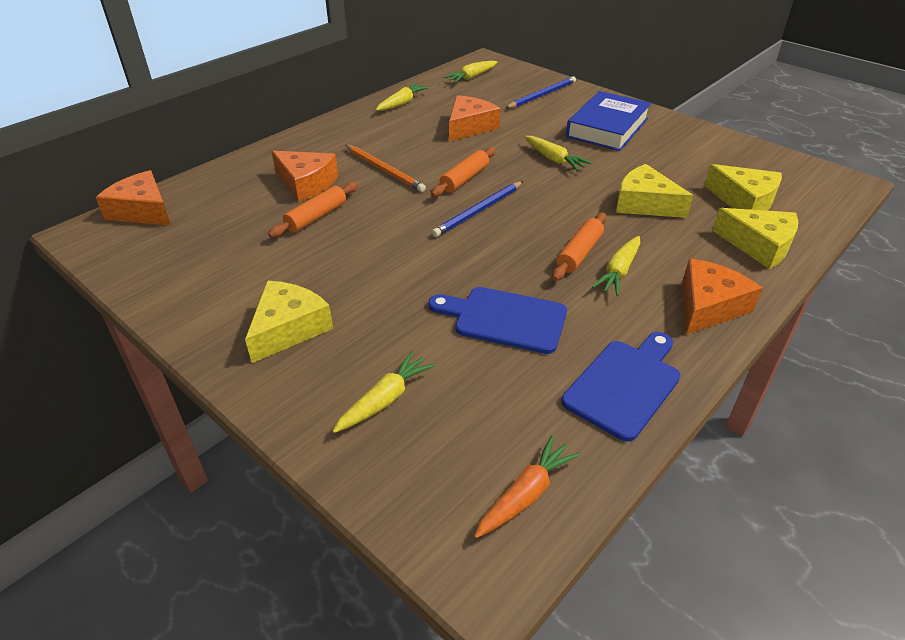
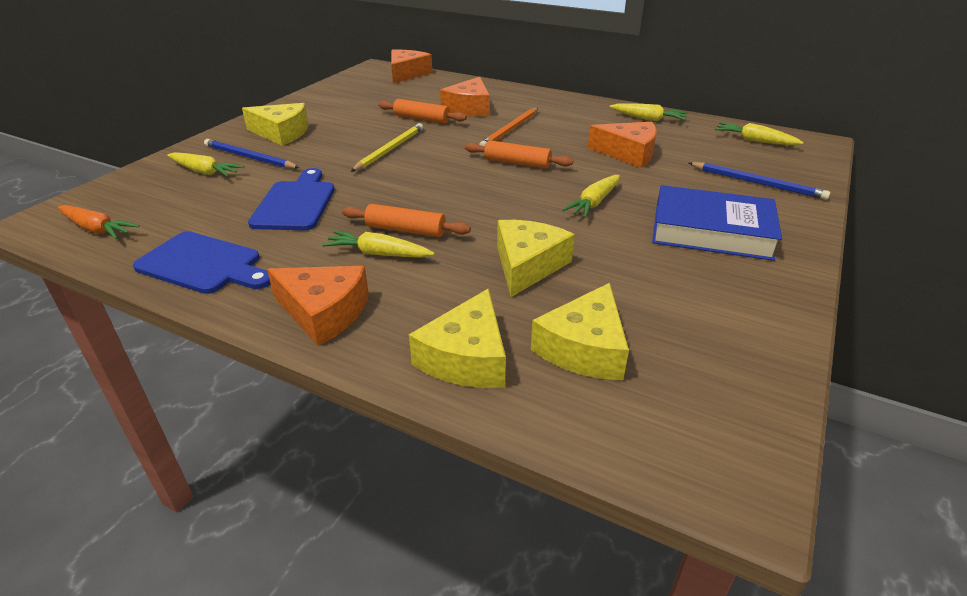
camera: 75 degrees right, 5 degrees down
(393, 246) = (390, 149): none -> yellow pencil
(478, 211) = (461, 175): blue pencil -> blue pencil (249, 157)

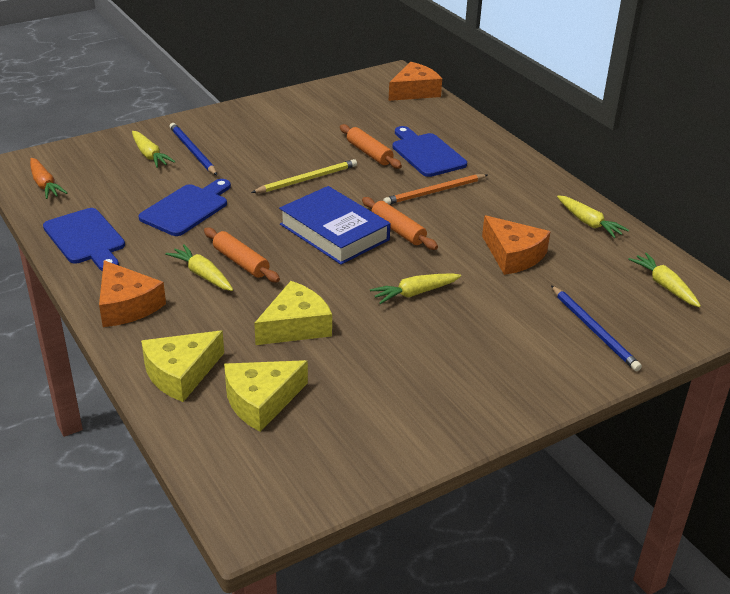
camera: 30 degrees right, 0 degrees up
(281, 133) = (238, 132): yellow cheese -> none
(469, 108) = (426, 153): orange cheese -> blue cutting board
(711, 231) = (480, 357): blue book -> blue book (334, 232)

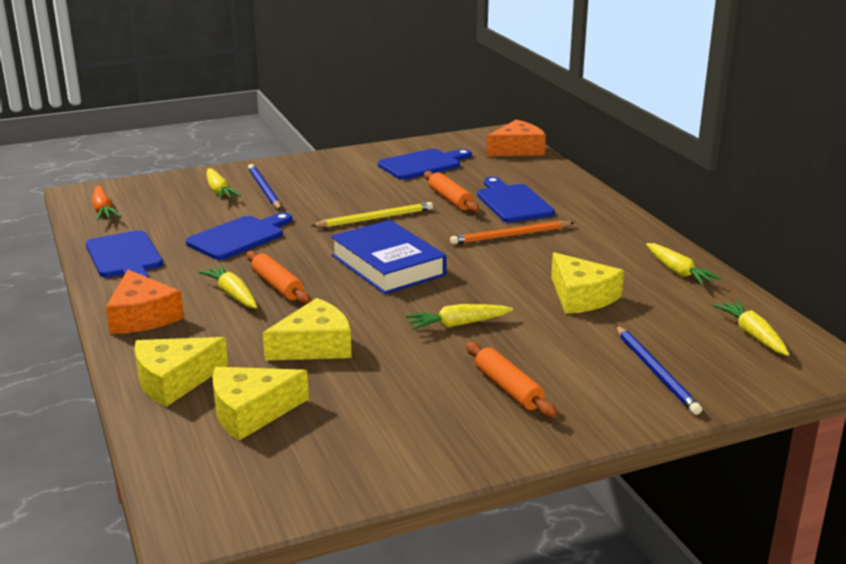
camera: 10 degrees right, 10 degrees down
(332, 113) = (423, 164): none -> blue cutting board
(398, 230) = (458, 267): orange rolling pin -> orange rolling pin (508, 389)
(513, 255) = (581, 296): orange cheese -> yellow cheese

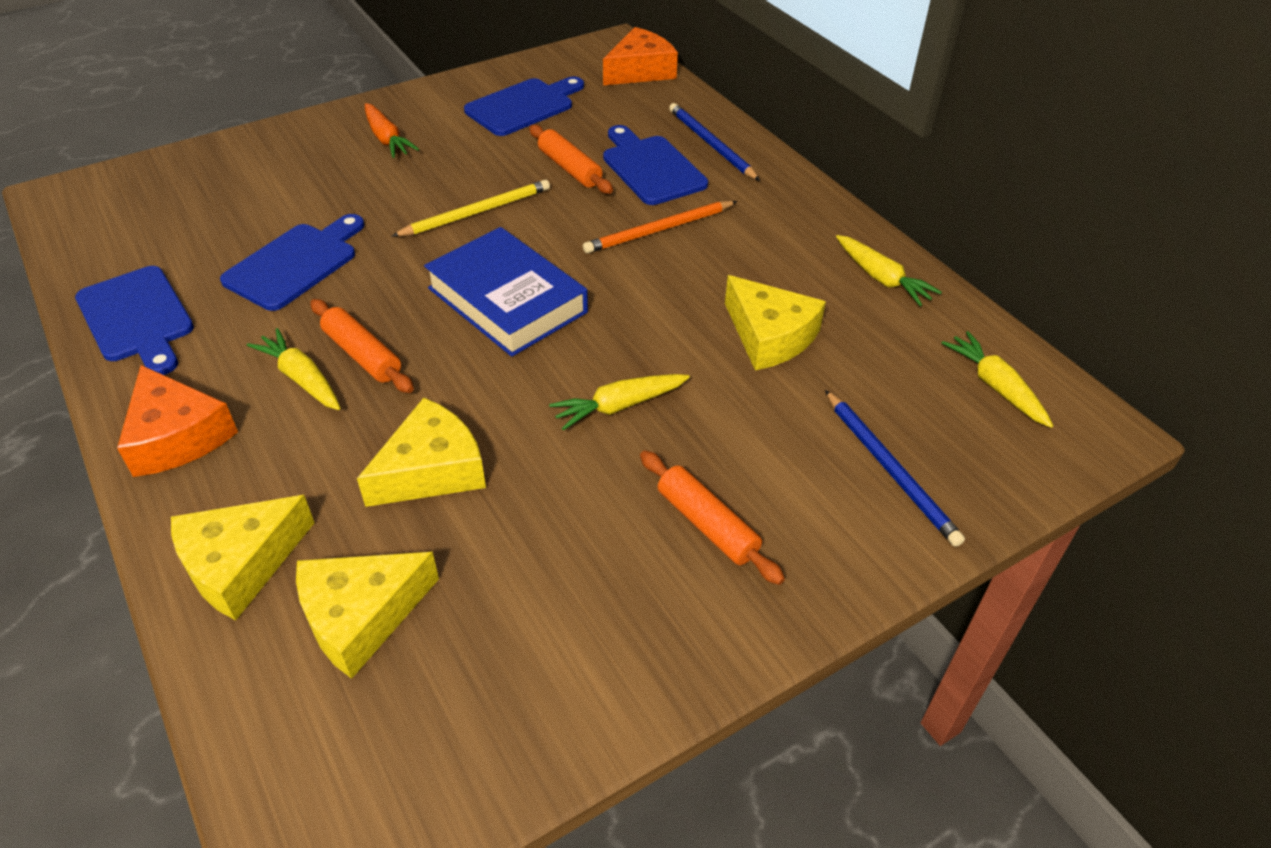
camera: 10 degrees left, 20 degrees up
(103, 210) = (94, 227): orange carrot -> orange carrot (387, 139)
(219, 191) = (255, 176): yellow carrot -> none
(264, 189) = (317, 169): blue pencil -> blue pencil (711, 144)

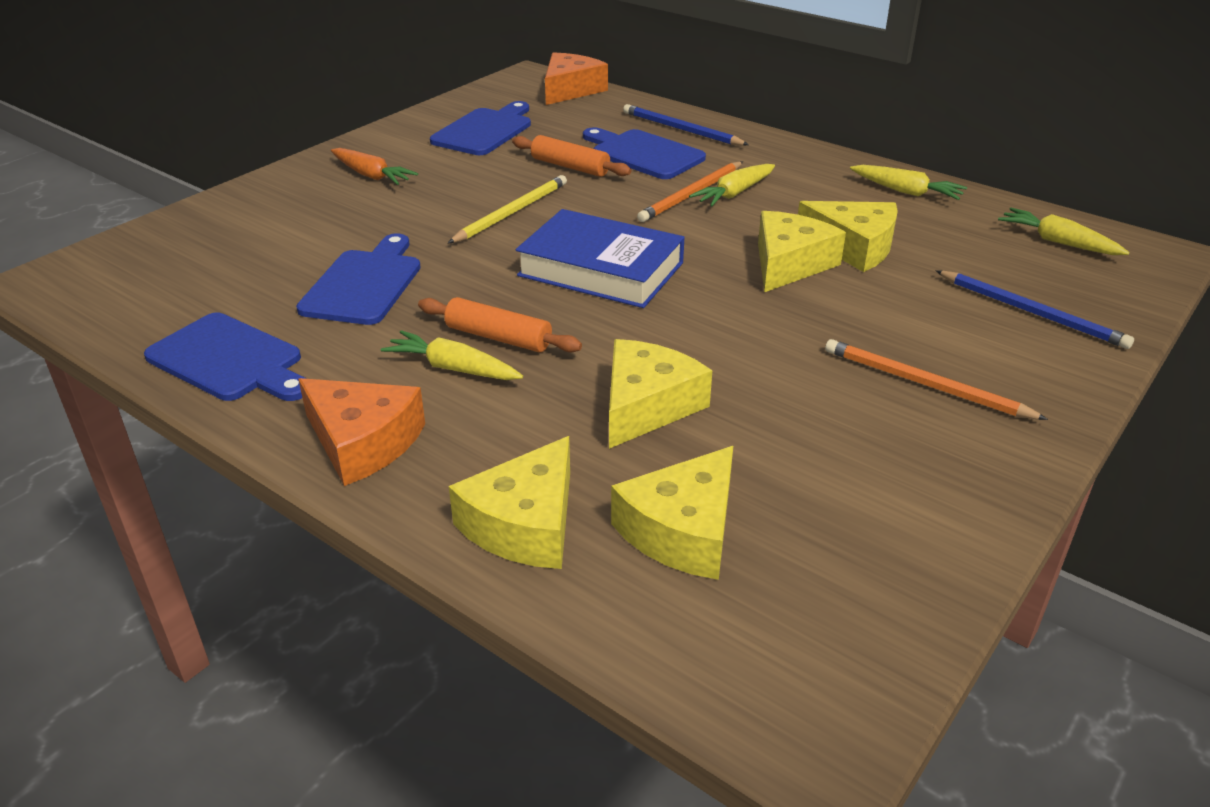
camera: 20 degrees left, 10 degrees down
(619, 406) = (773, 321): yellow carrot -> yellow carrot (734, 193)
(688, 340) = (789, 264): none -> yellow cheese
(707, 525) = (924, 384): orange rolling pin -> orange pencil

